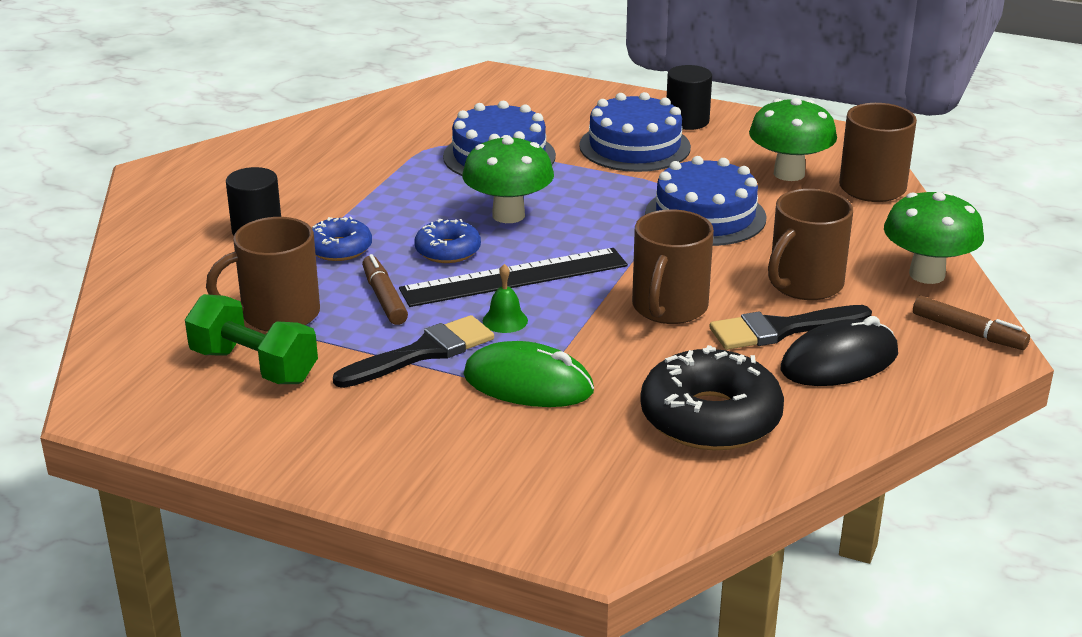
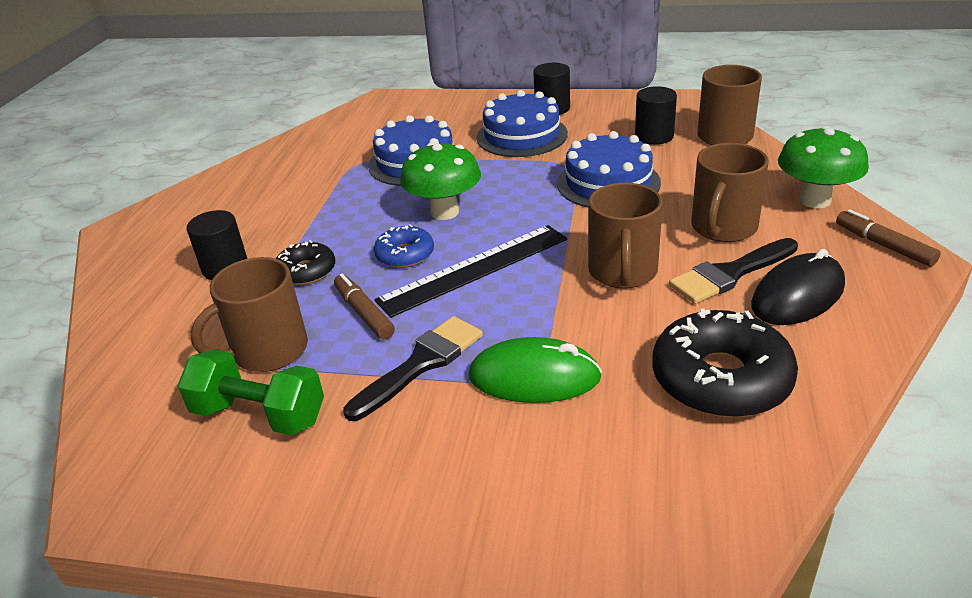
camera: 10 degrees left, 5 degrees up
(339, 248) = (306, 271): blue donut -> black donut
(505, 320) = (484, 314): green bell -> none
(789, 174) = (654, 136): green mushroom -> black cylinder
(968, 332) = (883, 245): brown marker -> brown marker turned 150 degrees counterclockwise

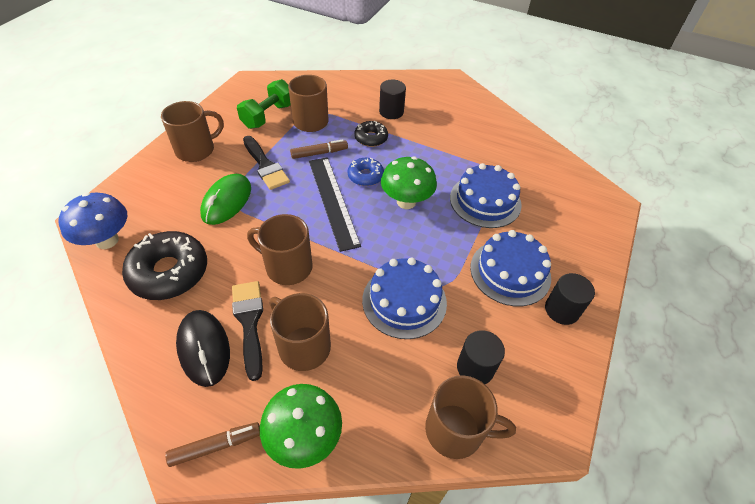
camera: 100 degrees right, 15 degrees up
(408, 483) = (196, 150): none -> brown mug
(725, 496) = (107, 240): none -> blue mushroom

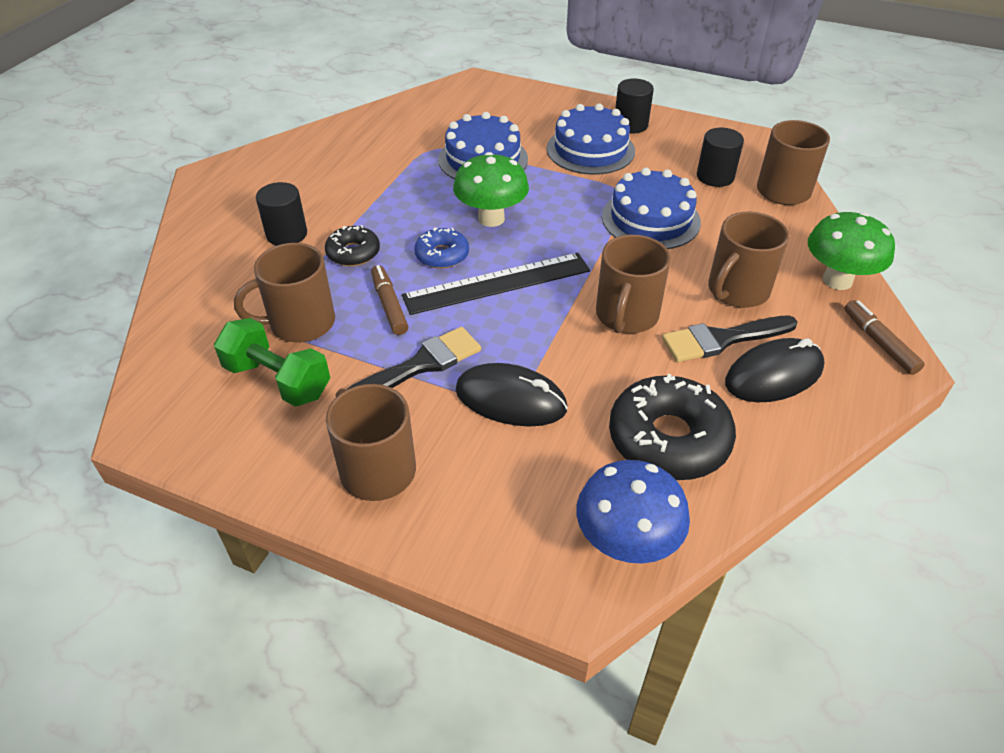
camera: 90 degrees left, 5 degrees down
(227, 201) = (510, 399): green mouse -> black mouse

